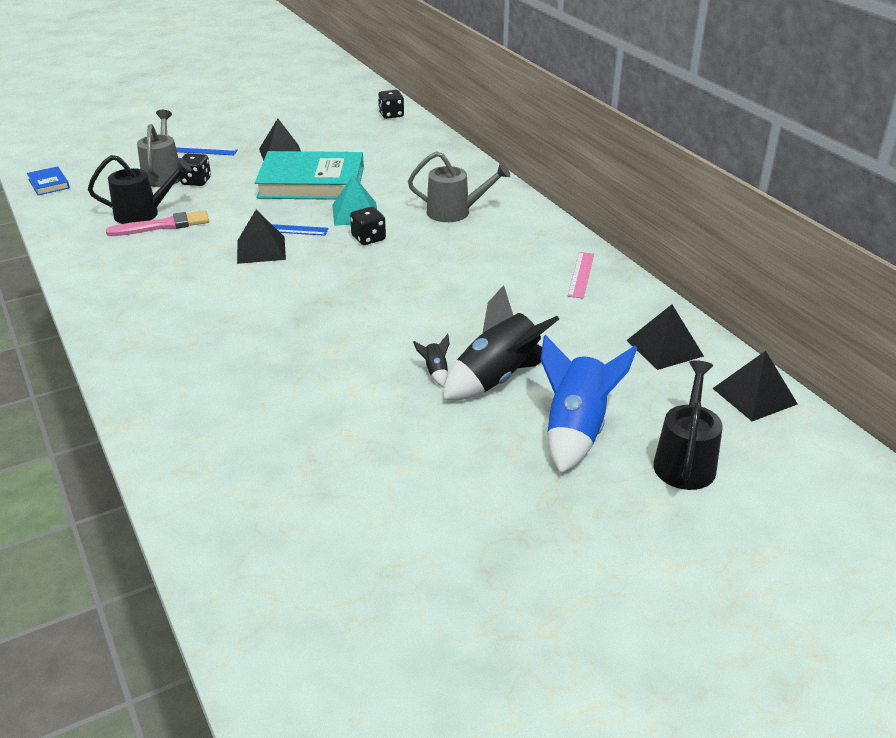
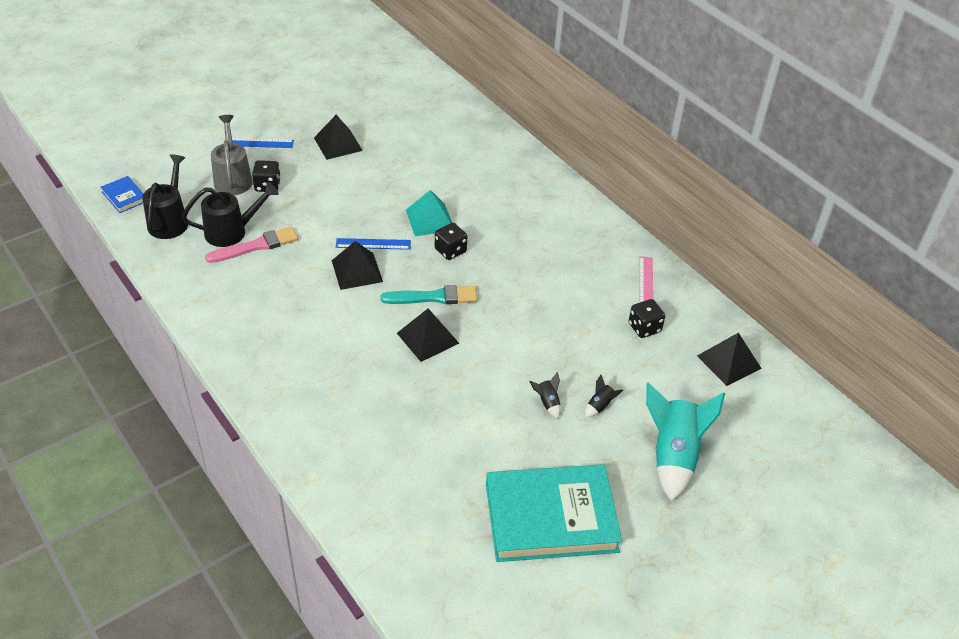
camera: 10 degrees left, 10 degrees up
(311, 182) = (378, 181): turquoise book -> turquoise book (551, 517)
(336, 274) = (433, 297): none -> turquoise brush
(391, 115) = (428, 84): black dice -> black dice (644, 328)
(455, 212) = (520, 213): grey watering can -> none
(497, 378) = (600, 406): black rocket -> black rocket, size x0.41
(575, 431) = (673, 455): blue rocket -> turquoise rocket
(685, 460) = (762, 477): black watering can -> black watering can (170, 220)
(754, 396) = (806, 407): black pyramid -> black pyramid (428, 338)

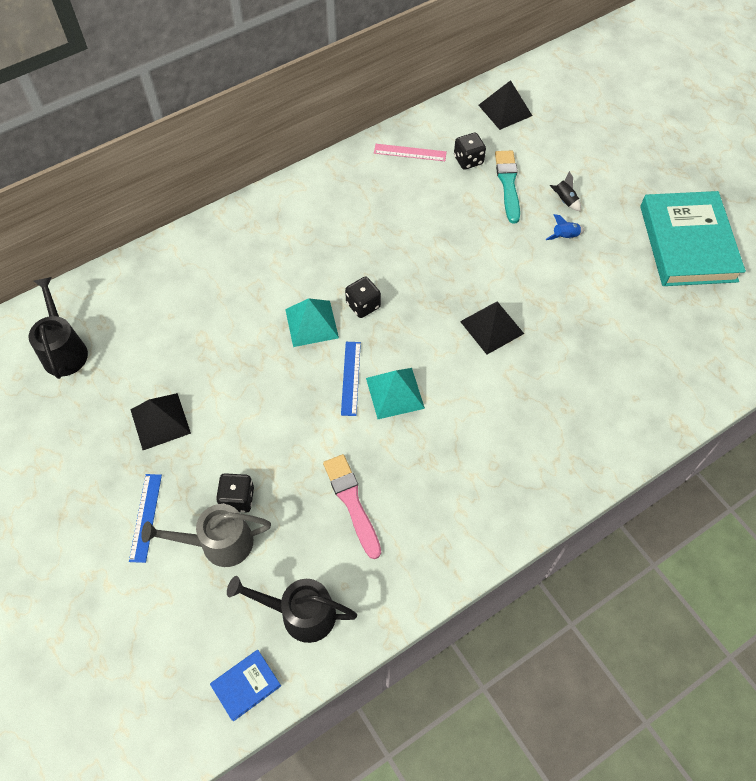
camera: 85 degrees left, 15 degrees up
(232, 232) = (325, 533): black watering can -> black watering can (64, 349)
(357, 271) = (395, 393): black pyramid -> turquoise pyramid
(433, 297) = (434, 321): turquoise brush -> turquoise brush (508, 184)
(547, 402) = (565, 237): black rocket -> blue rocket
(673, 455) = (611, 158): turquoise rocket -> none

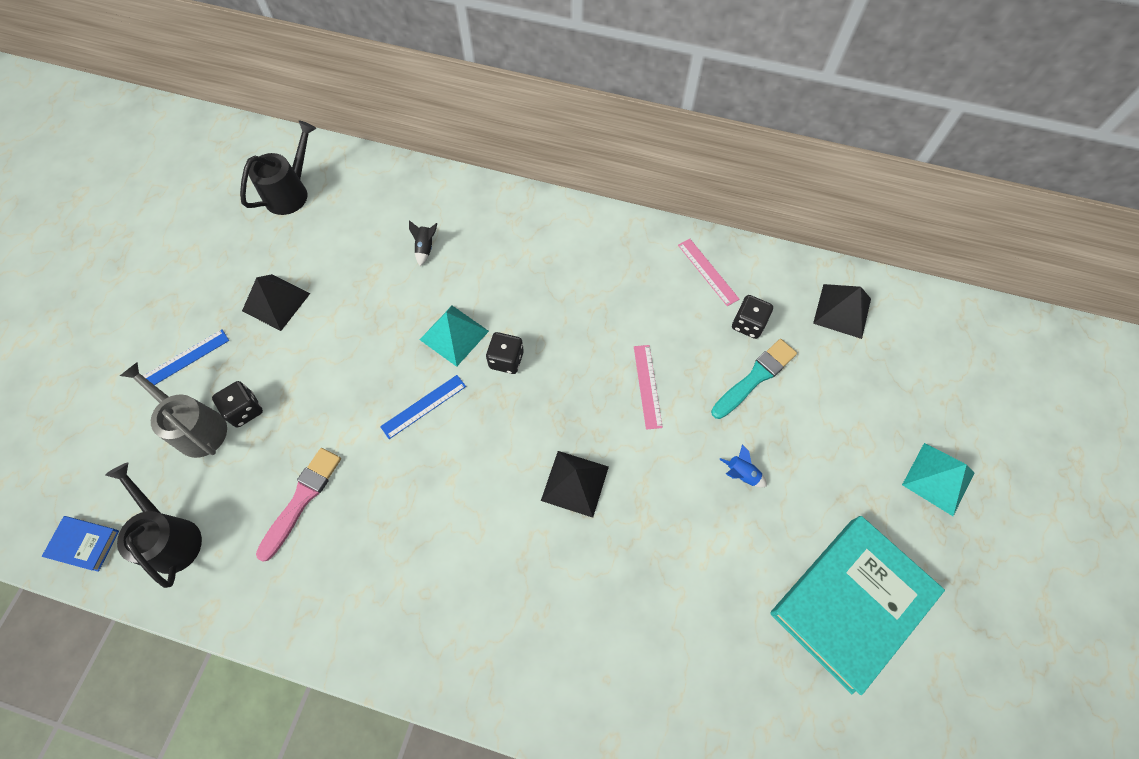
camera: 50 degrees right, 5 degrees up
(395, 393) = (436, 453): turquoise pyramid -> turquoise pyramid (938, 478)
(460, 241) = (647, 386): none -> pink ruler
(564, 200) = (786, 442): black rocket -> black rocket (425, 248)

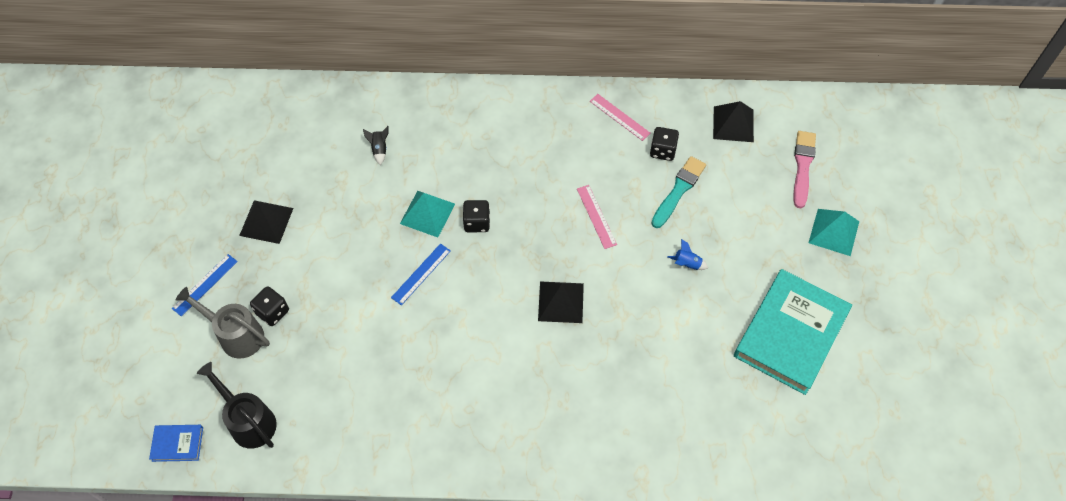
camera: 15 degrees left, 5 degrees down
(291, 192) = (244, 128): black watering can -> none
(301, 500) = (346, 367): pink brush -> pink brush (803, 166)

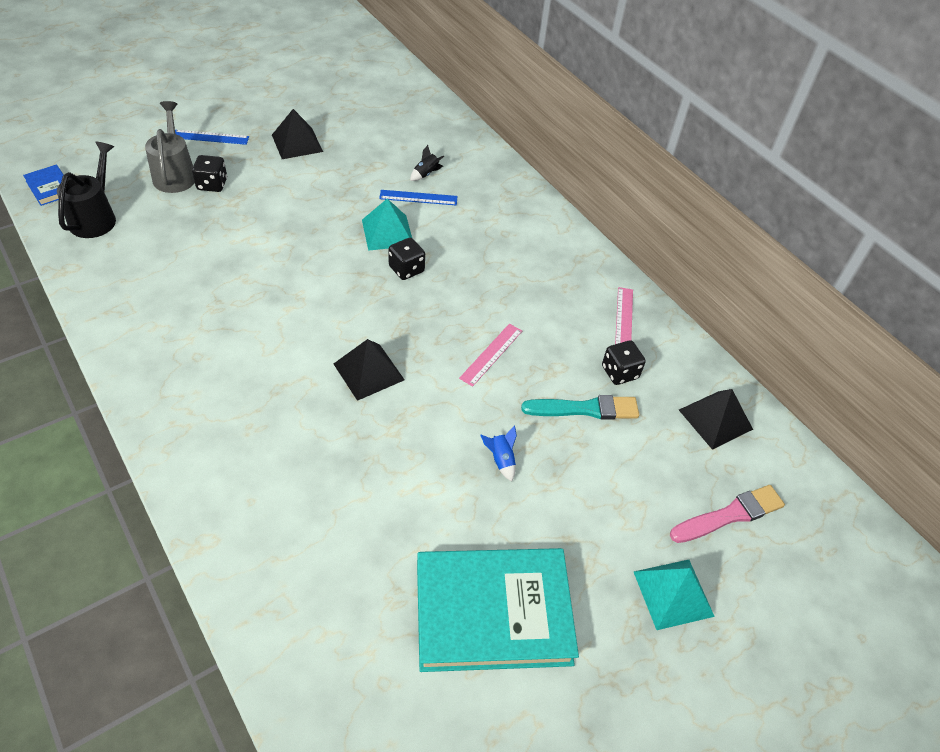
camera: 50 degrees right, 10 degrees down
(421, 274) = (320, 256): blue ruler -> blue ruler (418, 197)

